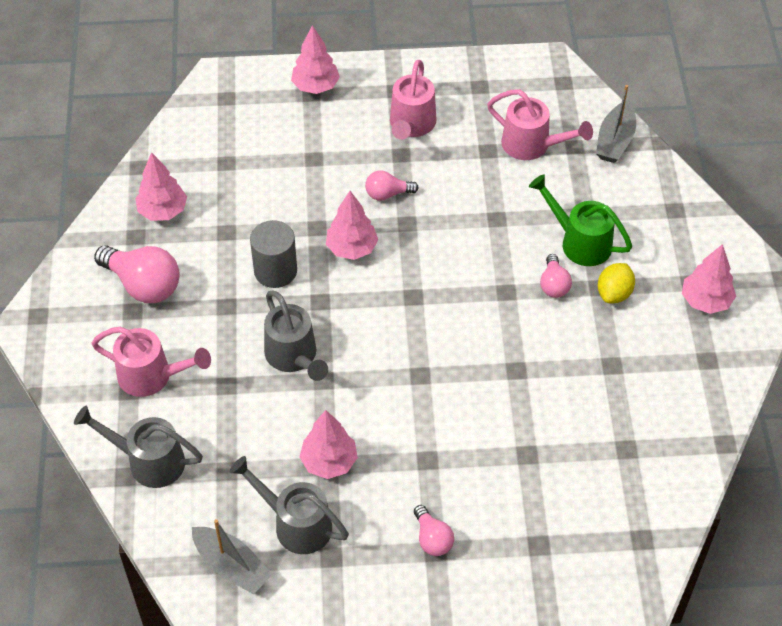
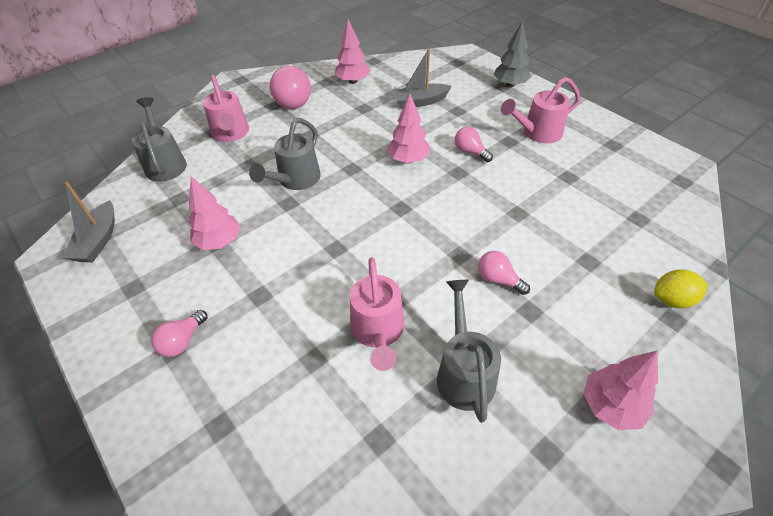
camera: 55 degrees right, 5 degrees down
(275, 271) = (355, 139): grey cylinder -> none
(295, 523) = (153, 253): grey watering can -> grey watering can (464, 372)
(315, 86) = (510, 85): pink tree -> grey tree
(533, 145) = (605, 196): pink watering can -> pink watering can (378, 332)
(554, 285) = (498, 279): pink light bulb -> pink light bulb turned 75 degrees clockwise
(579, 241) = (557, 272): green watering can -> none
(614, 293) = (536, 325): yellow lemon -> yellow lemon (672, 299)
(615, 140) = (679, 238): grey boat -> grey boat (420, 102)

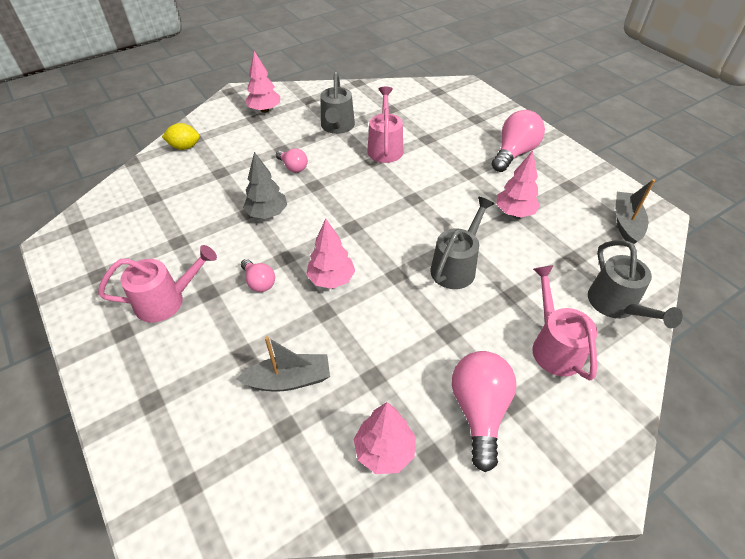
camera: 175 degrees left, 0 degrees up
(182, 341) = (514, 153): pink light bulb -> pink light bulb, size x1.81
(510, 85) = (137, 403): grey tree -> grey tree (267, 214)

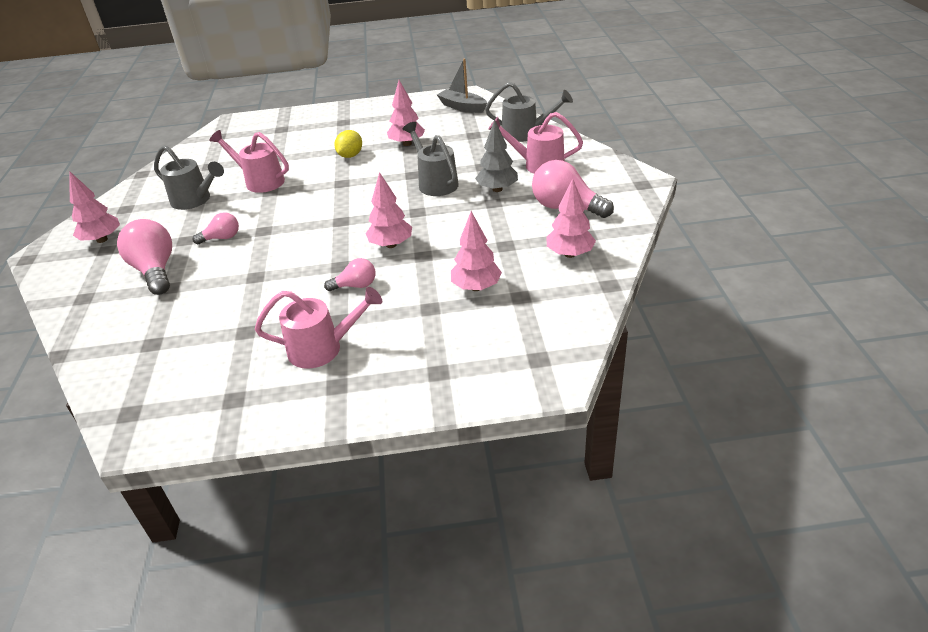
camera: 60 degrees left, 10 degrees down
(167, 300) = (323, 348): pink watering can -> pink watering can turned 75 degrees clockwise
(184, 147) = (89, 308): yellow lemon -> yellow lemon (350, 155)
(267, 214) = (271, 266): grey tree -> grey tree (497, 189)
(289, 380) = (476, 287): grey boat -> pink tree
(514, 153) = (344, 125): pink light bulb -> pink light bulb (155, 270)

